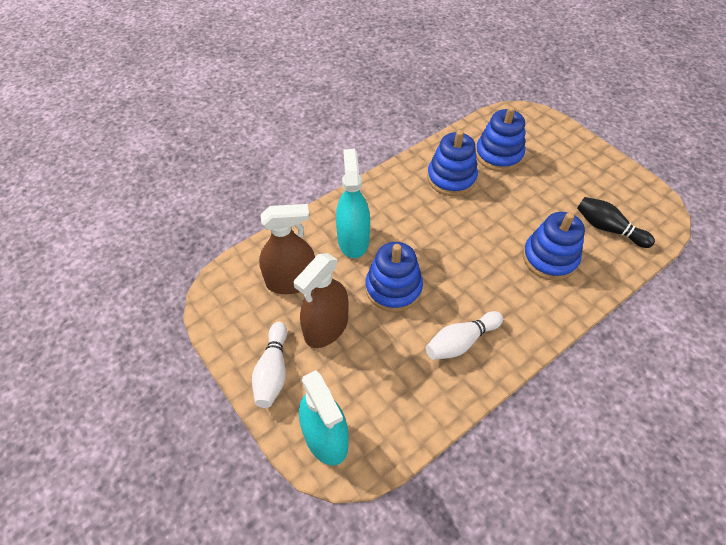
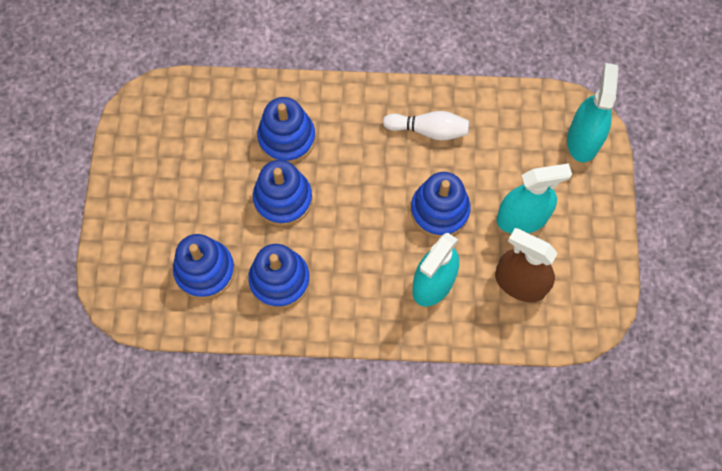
camera: 140 degrees left, 15 degrees up
(273, 371) = (589, 214): white bowling pin -> none
(326, 328) = (522, 218): brown spray bottle -> turquoise spray bottle
(504, 220) = (283, 199): none -> blue stacking toy
(608, 228) = (207, 124): black bowling pin -> none

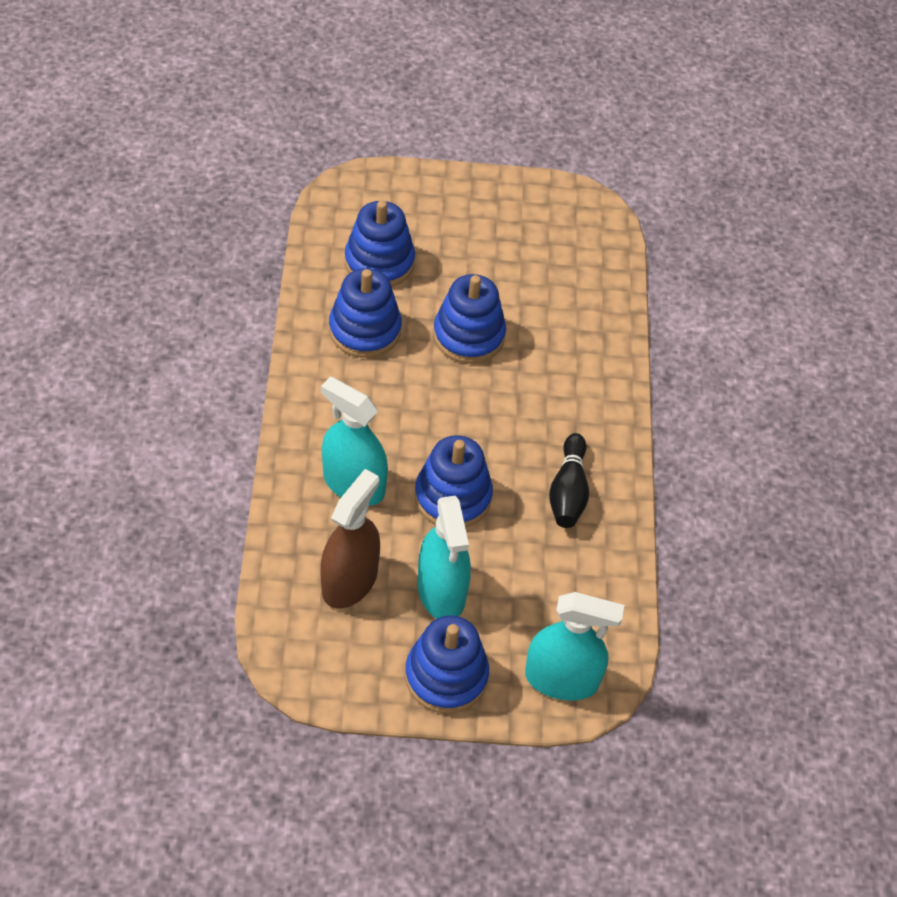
camera: 85 degrees right, 15 degrees down
(287, 138) = (550, 341): blue stacking toy -> blue stacking toy (446, 676)
(428, 130) = (568, 491): white bowling pin -> black bowling pin

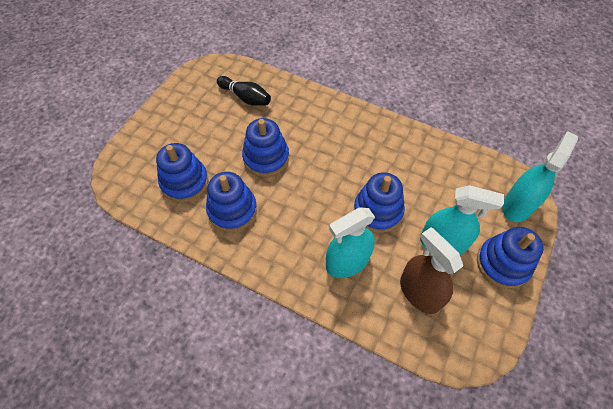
camera: 60 degrees left, 5 degrees up
(568, 491) = (395, 153): black bowling pin -> black bowling pin (245, 97)

